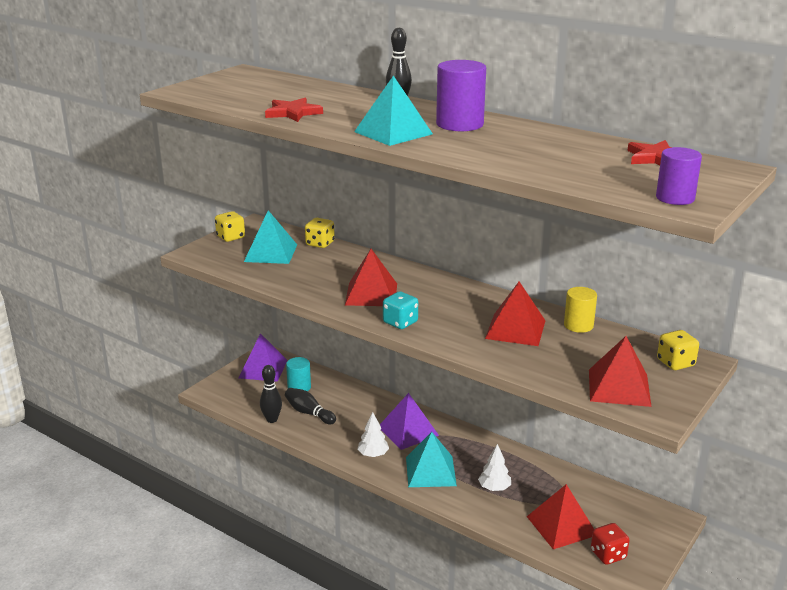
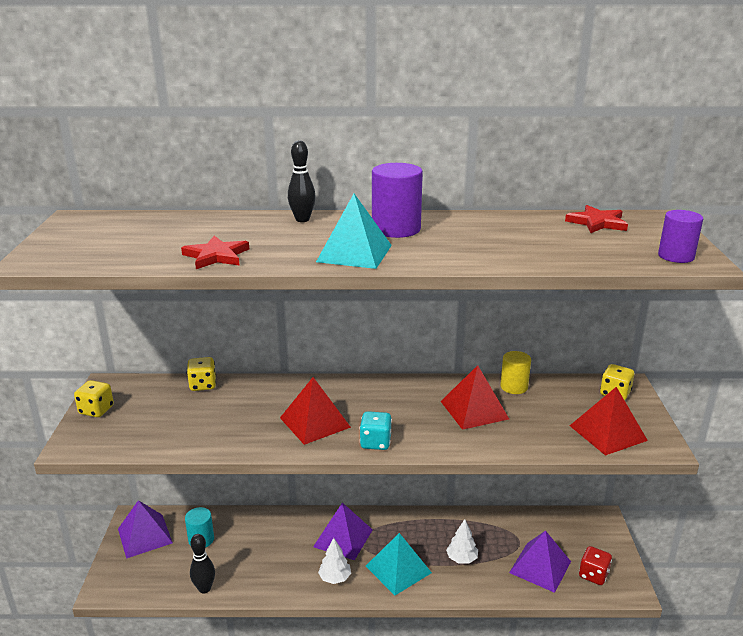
camera: 35 degrees left, 0 degrees up
(270, 253) = (162, 413): turquoise pyramid -> none
(309, 413) = (235, 563): black bowling pin -> none
(561, 525) = (540, 567): red pyramid -> purple pyramid

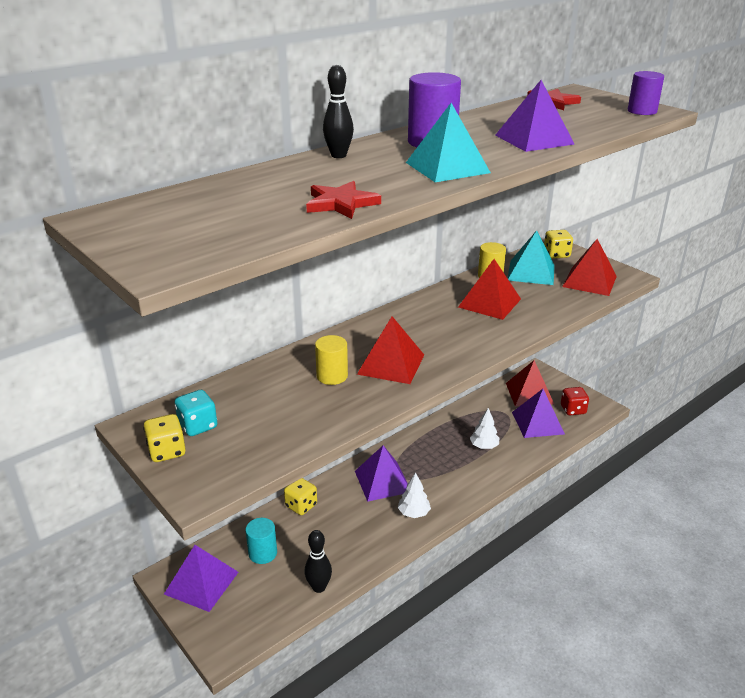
camera: 40 degrees left, 5 degrees up
(203, 385) = (241, 381): yellow dice -> yellow dice (301, 506)
(262, 410) = (332, 376): none -> yellow cylinder
(375, 442) = (460, 356): turquoise dice -> turquoise dice (198, 426)
(398, 569) = (451, 479): turquoise pyramid -> turquoise pyramid (531, 272)
(488, 252) = (534, 139): none -> purple pyramid
(567, 535) = (529, 393): none -> red pyramid

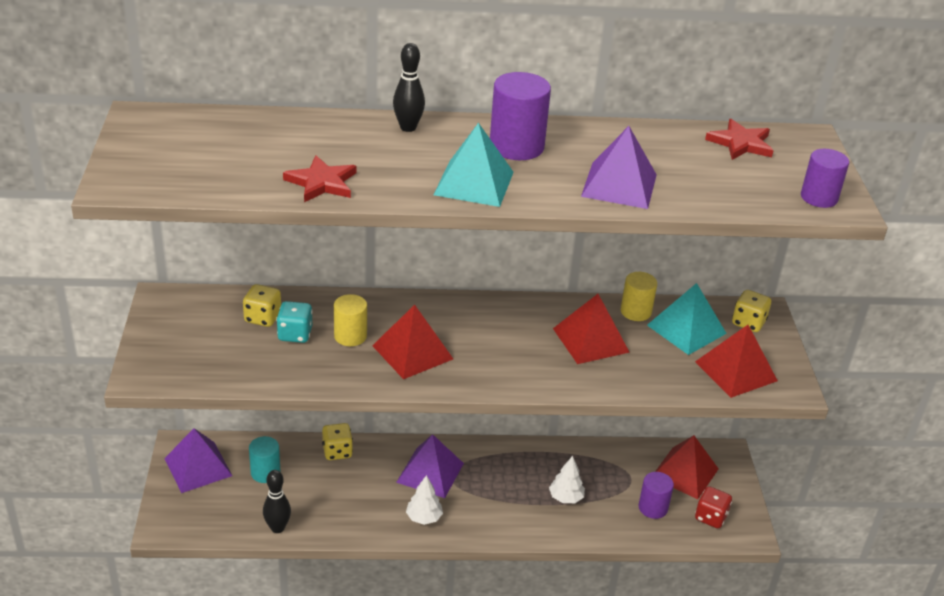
camera: 35 degrees right, 5 degrees up
(167, 451) = (158, 332): yellow dice -> yellow dice (263, 318)
(198, 426) = (201, 323): turquoise dice -> turquoise dice (295, 334)
(538, 423) = (653, 508): purple pyramid -> purple cylinder

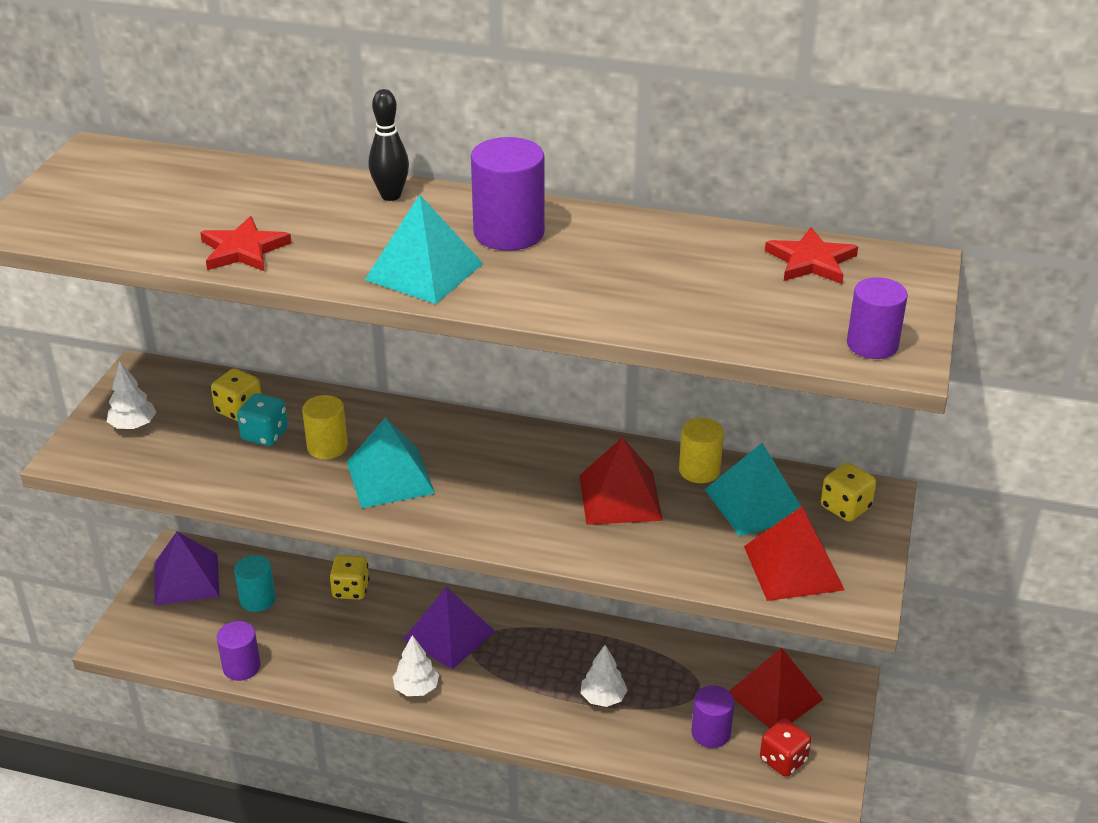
camera: 20 degrees right, 0 degrees up
(181, 343) = (133, 425): none -> white tree
(277, 528) = (241, 667): black bowling pin -> purple cylinder
(412, 352) = (390, 477): red pyramid -> turquoise pyramid
(619, 185) = (607, 296): purple pyramid -> none

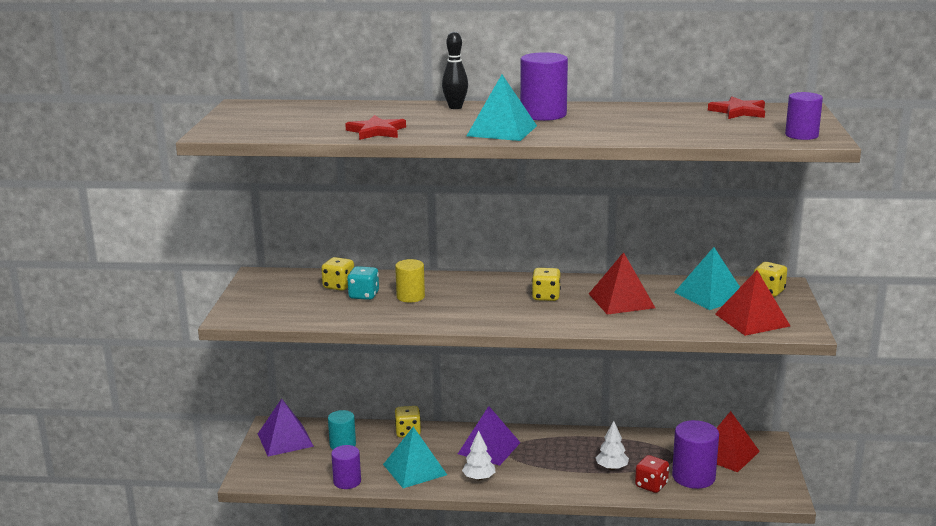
camera: 10 degrees left, 15 degrees down
(133, 425) = (268, 299): white tree -> none
(390, 477) = (462, 306): turquoise pyramid -> turquoise pyramid (415, 469)
(515, 473) = (546, 297): none -> yellow dice
(699, 470) = (665, 284): yellow cylinder -> none
(711, 733) = (693, 477): purple cylinder -> purple cylinder, size x1.54
(783, 760) = (748, 485): red dice -> red dice (651, 485)

